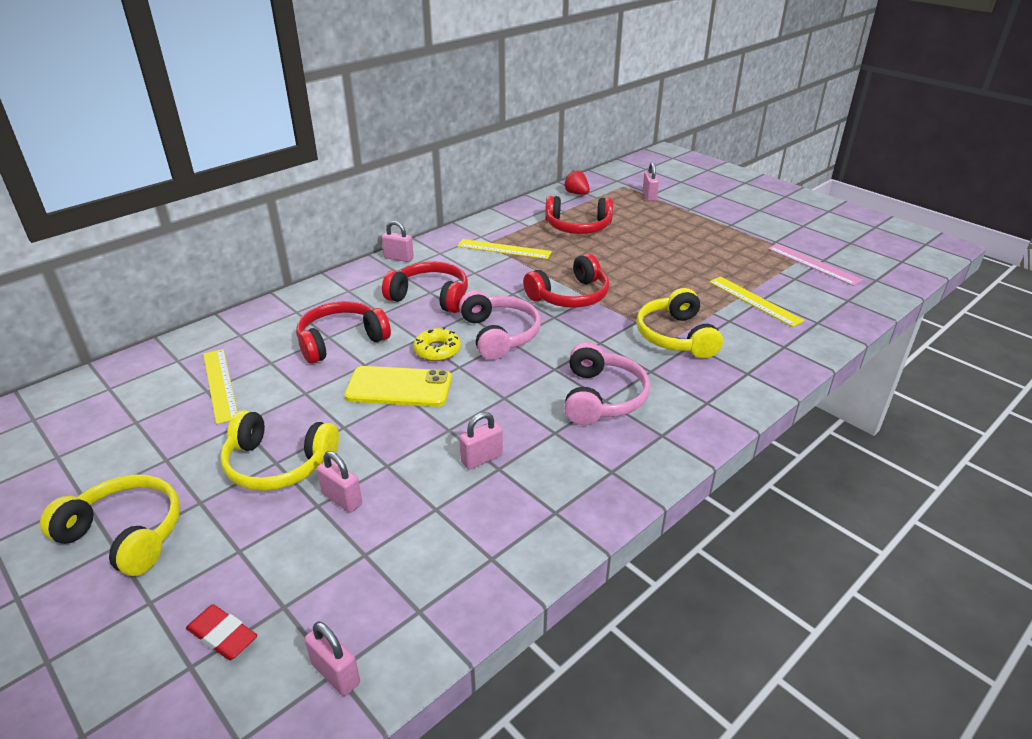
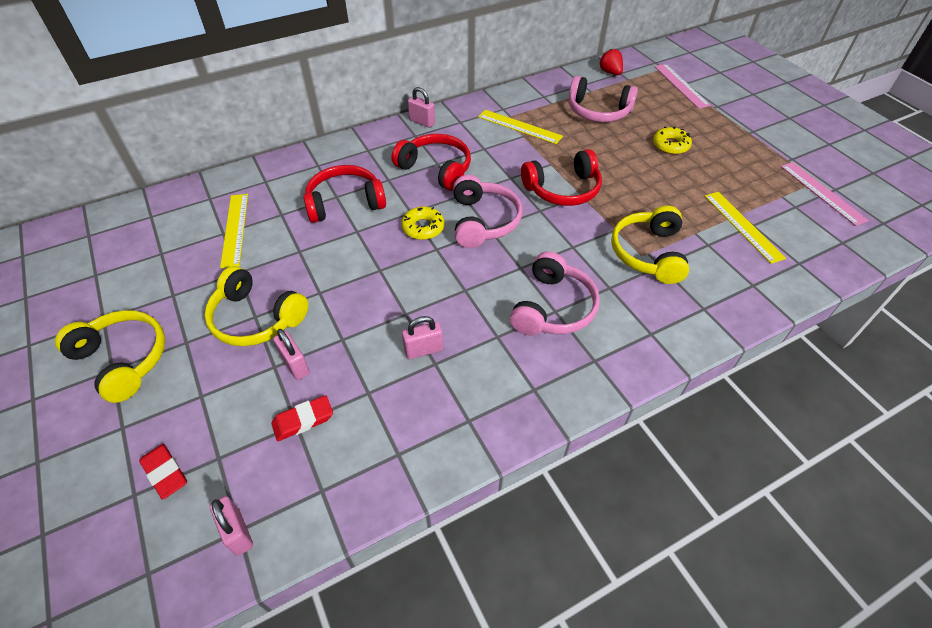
camera: 15 degrees right, 15 degrees up
(372, 549) = (303, 420): none -> red eraser
(399, 387) = (378, 261): yellow phone -> none
(578, 227) = (598, 111): red headphones -> pink headphones
(649, 196) = (681, 85): pink padlock -> pink ruler
(659, 245) = (670, 145): none -> yellow donut

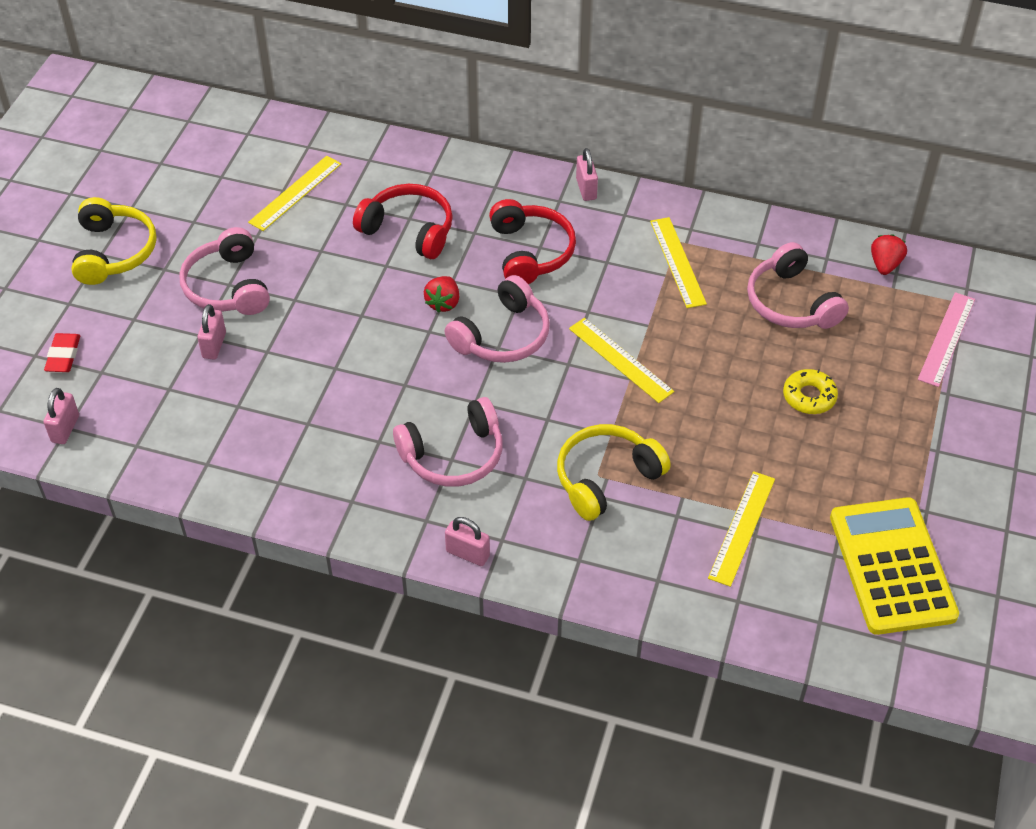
camera: 45 degrees right, 0 degrees up
(256, 318) = (228, 286): yellow headphones -> pink headphones
(303, 420) = (175, 390): red eraser -> none
(423, 227) = (443, 303): yellow donut -> red strawberry
(423, 350) = (312, 407): pink padlock -> pink padlock (467, 554)
(563, 189) = (620, 360): red headphones -> yellow ruler
(822, 192) = (891, 566): pink ruler -> yellow calculator

